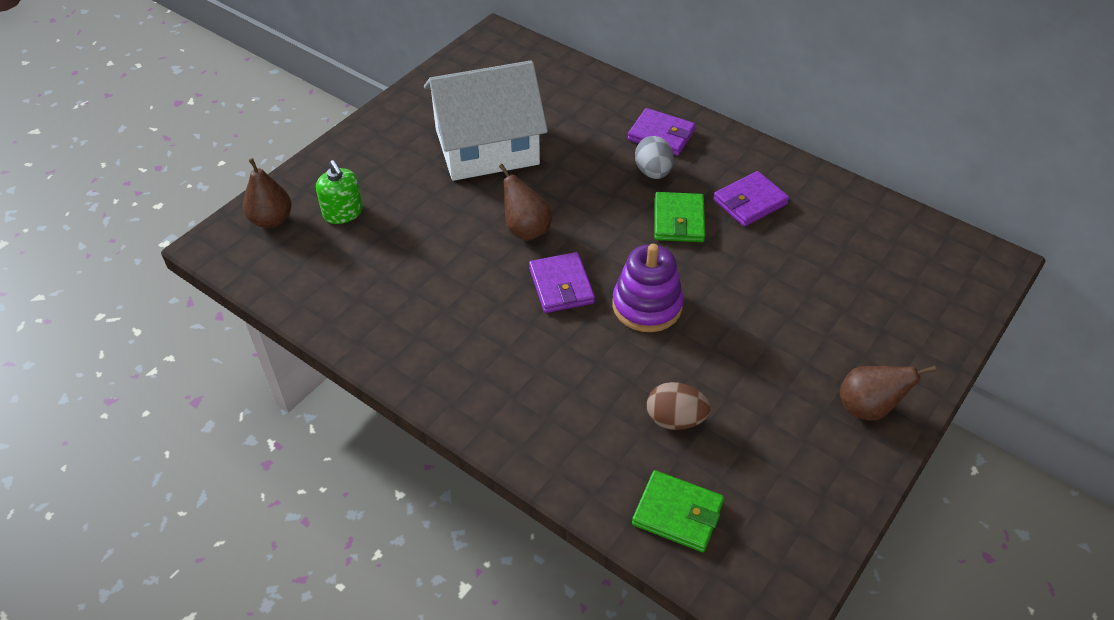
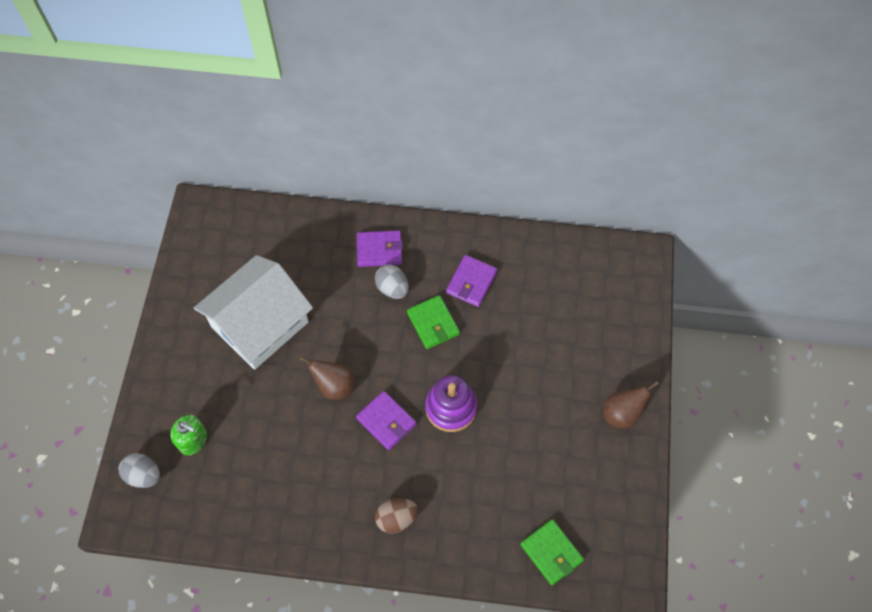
camera: 30 degrees left, 15 degrees up
(271, 220) = (144, 475): brown pear -> grey egg
(675, 419) = (515, 487): brown egg -> brown egg (396, 518)
(677, 513) = (551, 552): green wallet -> green wallet turned 60 degrees clockwise

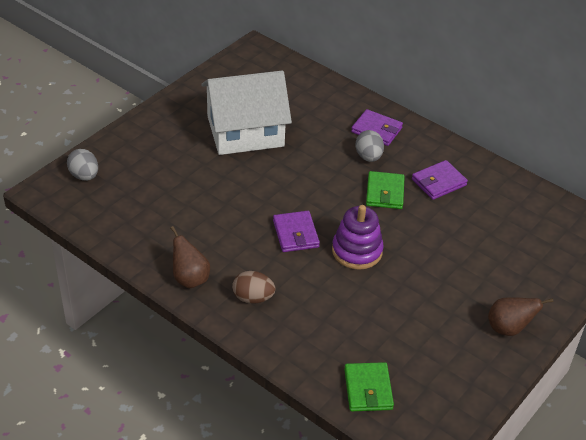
camera: 30 degrees right, 20 degrees down
(193, 440) = (137, 173): green soap dispenser -> none
(334, 386) = (272, 193): brown pear -> brown pear (190, 279)

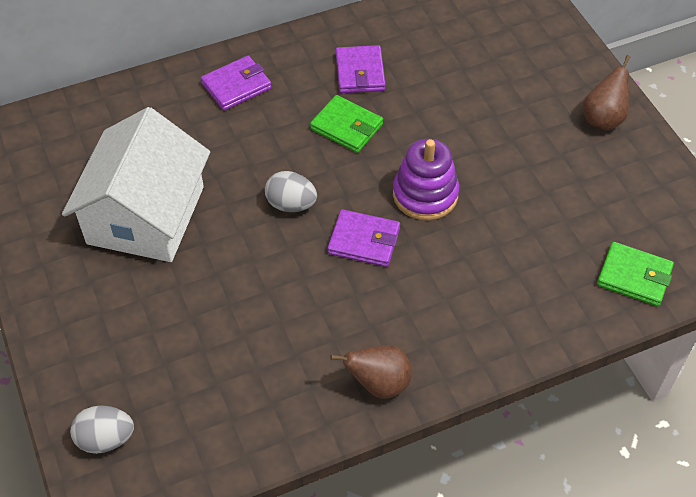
camera: 60 degrees left, 10 degrees up
(253, 298) = (446, 329): brown egg -> none
(368, 157) = (277, 114): grey egg -> grey egg (291, 204)

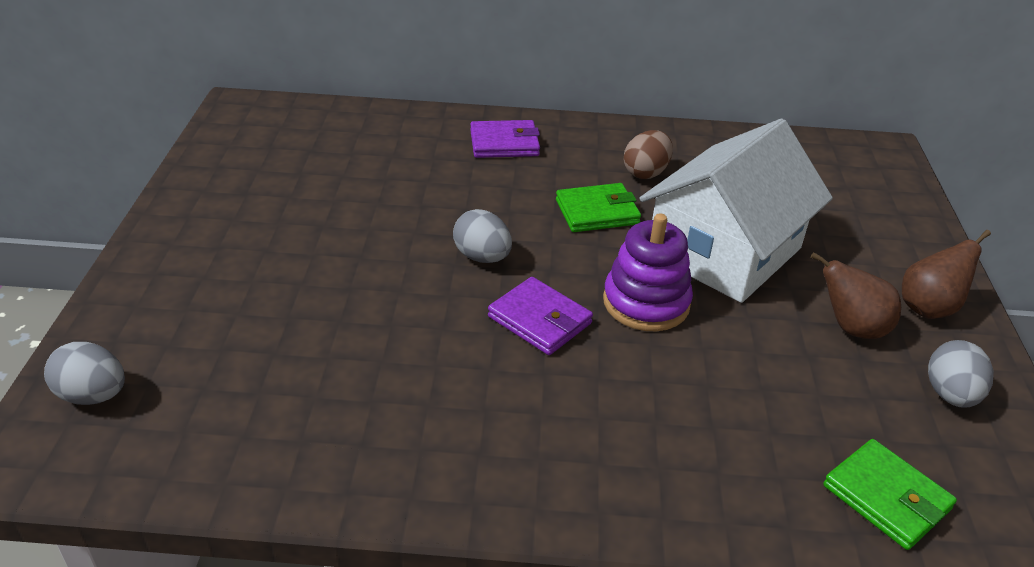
camera: 25 degrees right, 15 degrees down
(146, 215) = (324, 213): white house -> white house (724, 251)
(347, 127) = (597, 212): green wallet -> green wallet turned 75 degrees counterclockwise
(360, 72) = (646, 173): purple wallet -> brown egg
(379, 384) = (446, 476): brown pear -> brown pear (851, 328)
(641, 185) = (950, 395): none -> grey egg

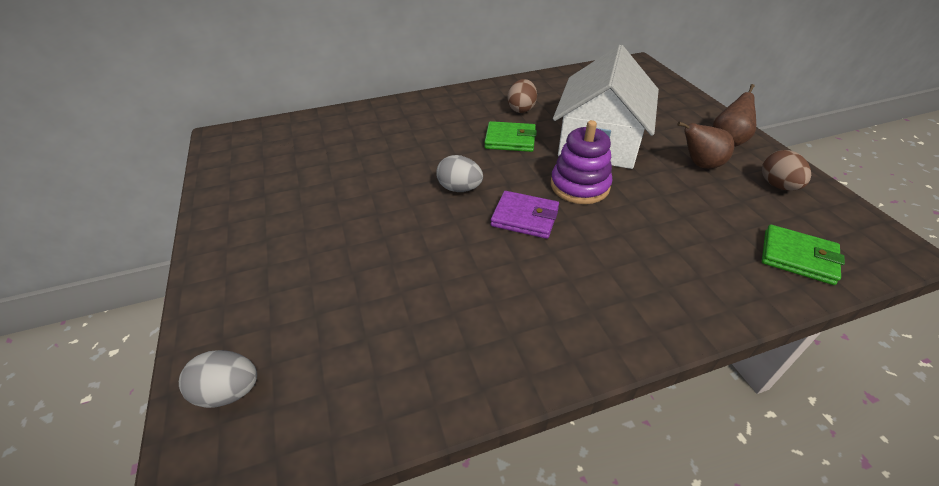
camera: 20 degrees left, 5 degrees up
(504, 143) = (423, 114): purple wallet -> none
(597, 212) = (510, 140): green wallet -> green wallet turned 45 degrees clockwise
(950, 395) = (777, 185): grey egg -> brown egg

